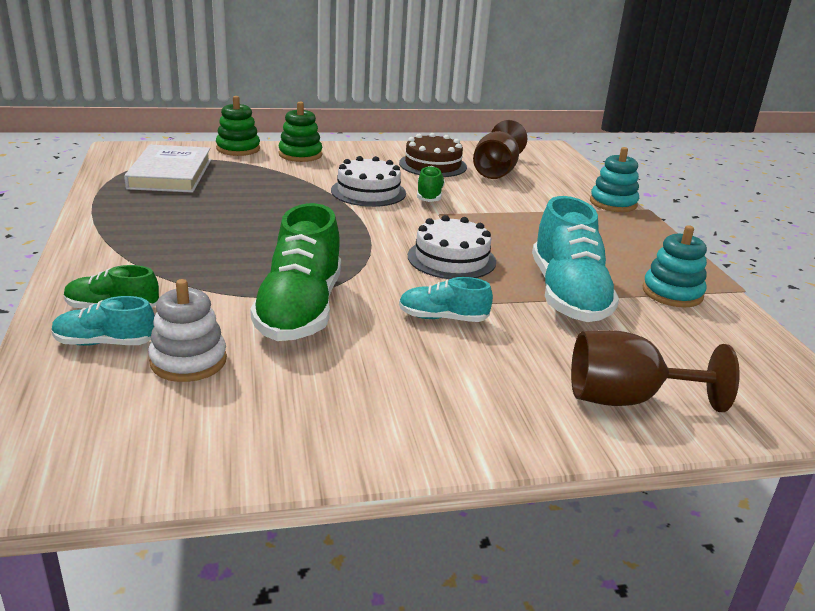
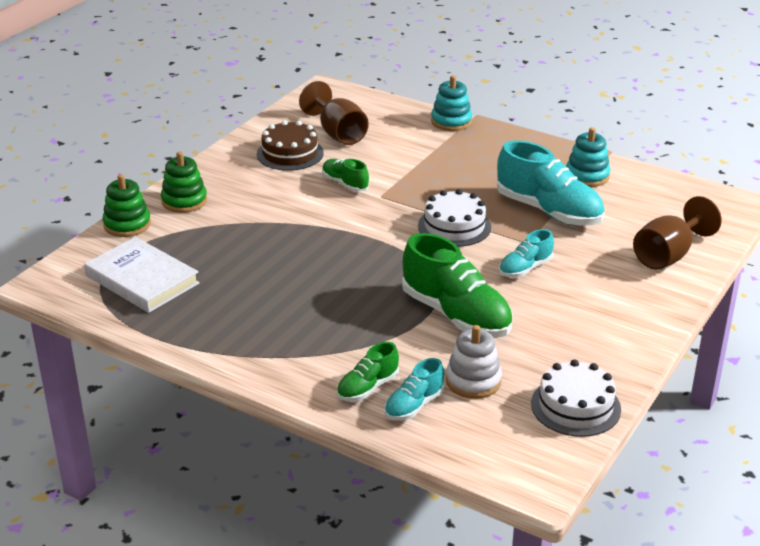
camera: 45 degrees left, 5 degrees up
(368, 192) = (304, 205): white cake -> white cake (575, 406)

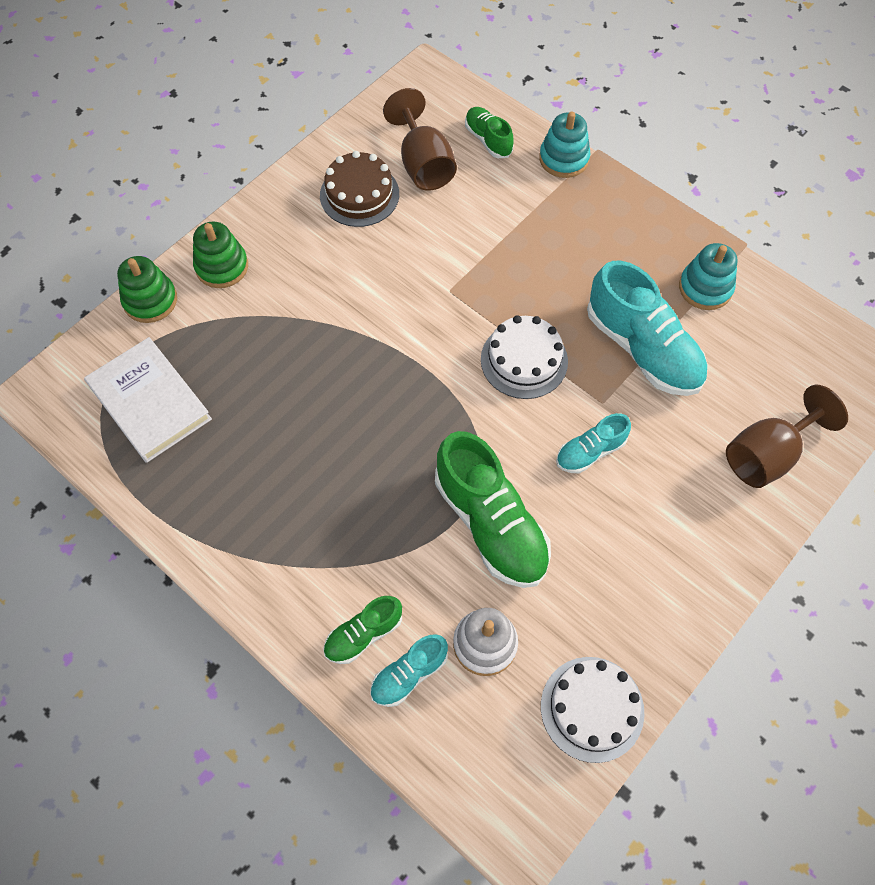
camera: 10 degrees right, 30 degrees up
(345, 184) = (412, 261): green shoe -> green shoe (488, 140)

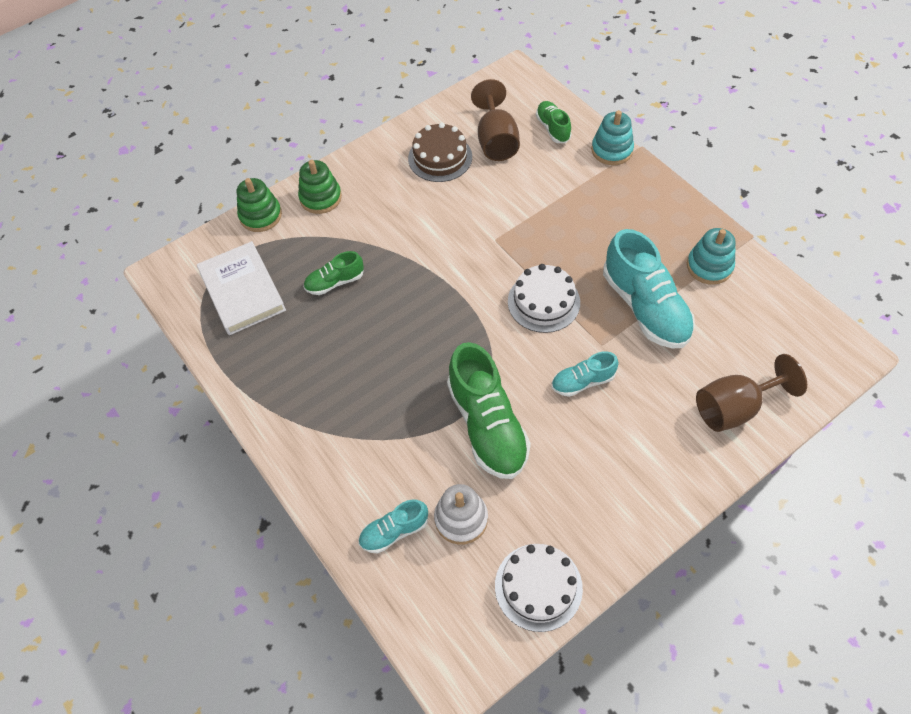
camera: 15 degrees right, 5 degrees down
(363, 634) = (365, 494): green shoe -> green shoe (335, 282)

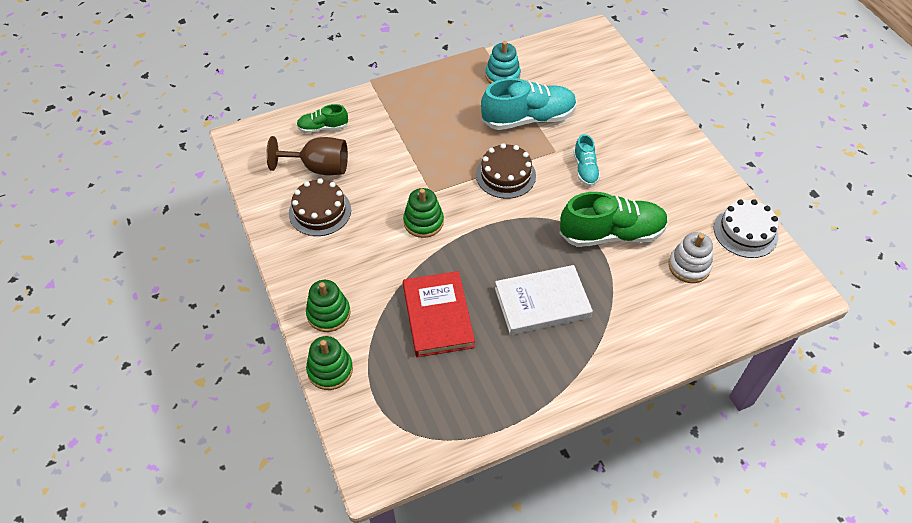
camera: 80 degrees left, 5 degrees down
(242, 291) = (422, 397): white book -> white book (542, 303)
(335, 282) = (438, 316): green shoe -> red book
(394, 531) = (695, 311): turquoise shoe -> none
(451, 242) = (423, 222): none -> green stacking toy
(543, 302) = (505, 175): white cake -> brown cake
(612, 150) = (366, 98): turquoise stacking toy -> none
(734, 408) = (623, 97): brown goblet -> none

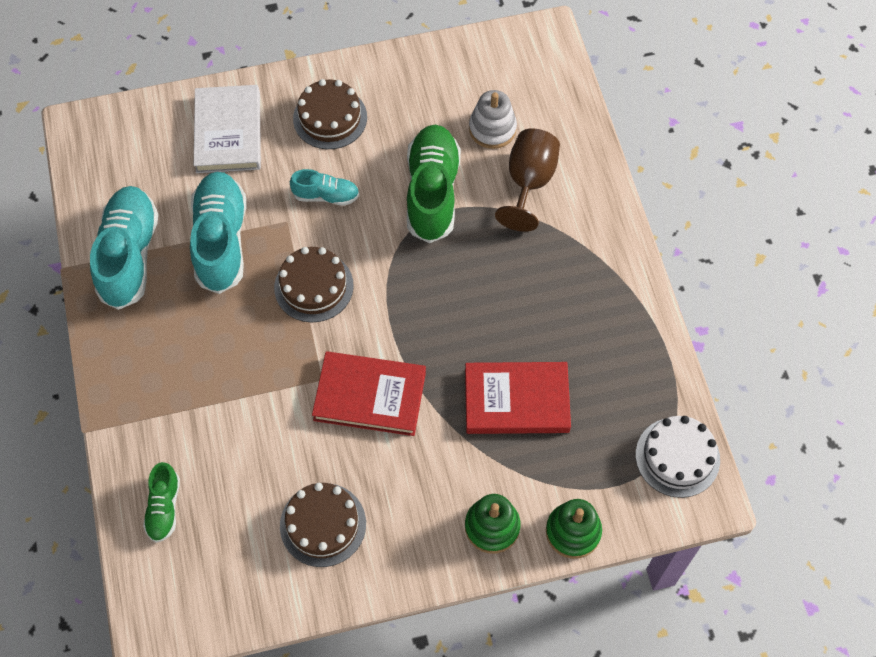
camera: 80 degrees left, 10 degrees up
(319, 168) = (242, 519): brown goblet -> brown goblet (529, 182)
(423, 222) = (370, 396): green stacking toy -> red book
(502, 76) = (129, 255): turquoise stacking toy -> turquoise shoe
(542, 303) = (516, 286): white book -> white book (228, 132)
(655, 160) = (330, 118): none -> brown cake
(745, 232) = (456, 62): white cake -> white cake (677, 457)

